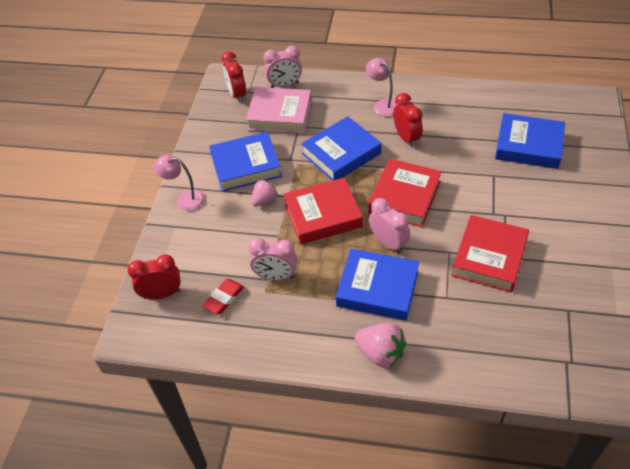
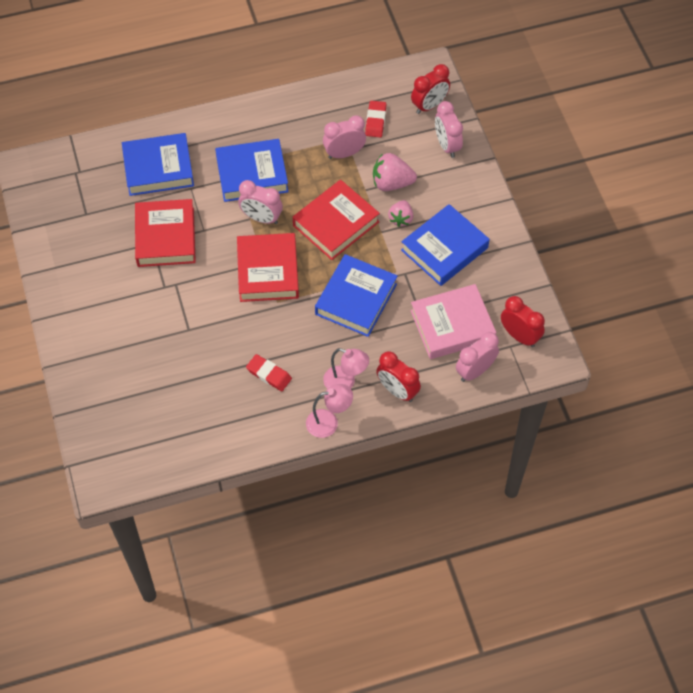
camera: 150 degrees right, 10 degrees up
(177, 248) = (447, 145): none -> pink clock
(184, 199) = (478, 193): pink lamp -> pink lamp (329, 422)
(381, 353) = (226, 126): pink strawberry -> pink strawberry (391, 183)
(406, 138) = (297, 344): red clock -> red clock (397, 391)
(439, 126) = (269, 374): none -> red eraser
(528, 146) = (163, 381): blue book -> blue book (158, 168)

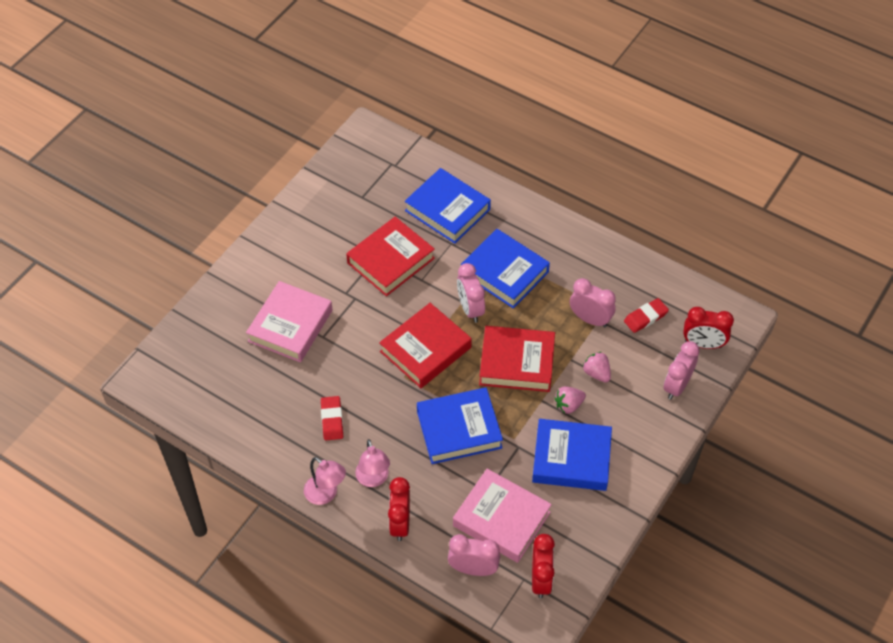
camera: 50 degrees right, 5 degrees down
(156, 344) = (290, 326): none -> pink book
(391, 183) = (596, 373): pink strawberry -> pink strawberry, size x0.66

